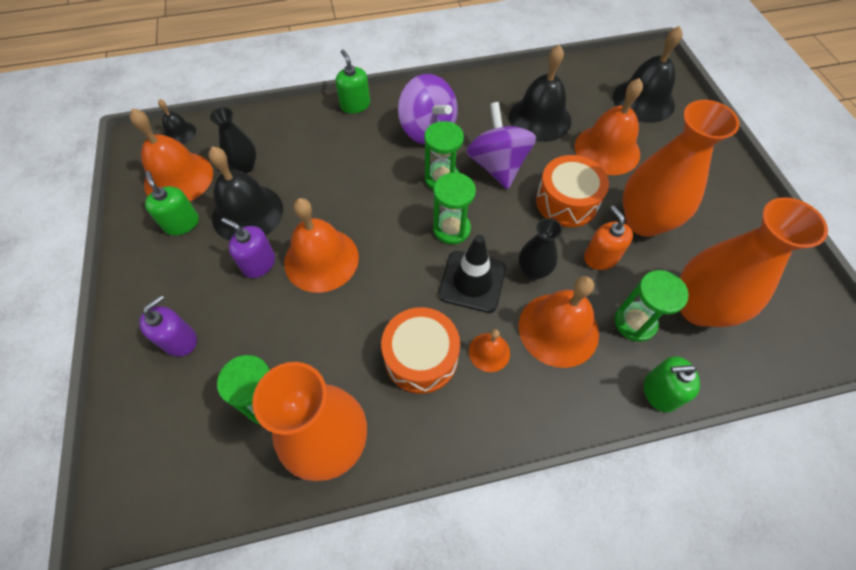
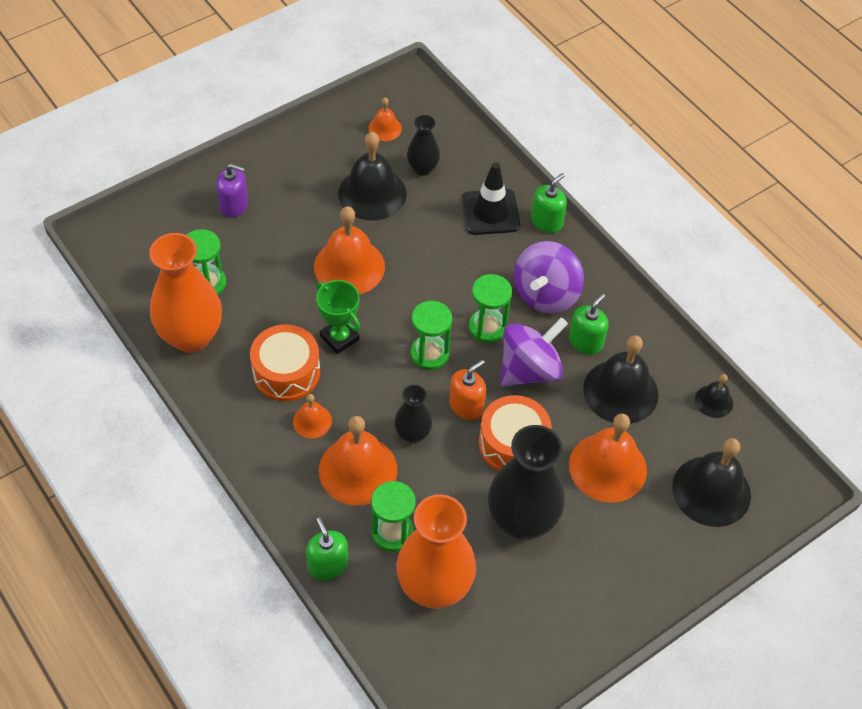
camera: 65 degrees right, 5 degrees down
(178, 178) = (385, 128): orange bell -> orange bell, size x0.51
(179, 133) = (435, 103): black bell -> black bell (714, 401)
(182, 223) = (339, 154): green soap dispenser -> green soap dispenser (585, 341)
(259, 263) = (325, 224): purple soap dispenser -> none
(401, 295) = (339, 338): none -> green trophy
(472, 281) = (378, 388): black traffic cone -> black traffic cone (490, 212)
(600, 257) = (455, 489): orange soap dispenser -> orange soap dispenser (466, 405)
(644, 221) = (521, 521): orange vase -> black vase

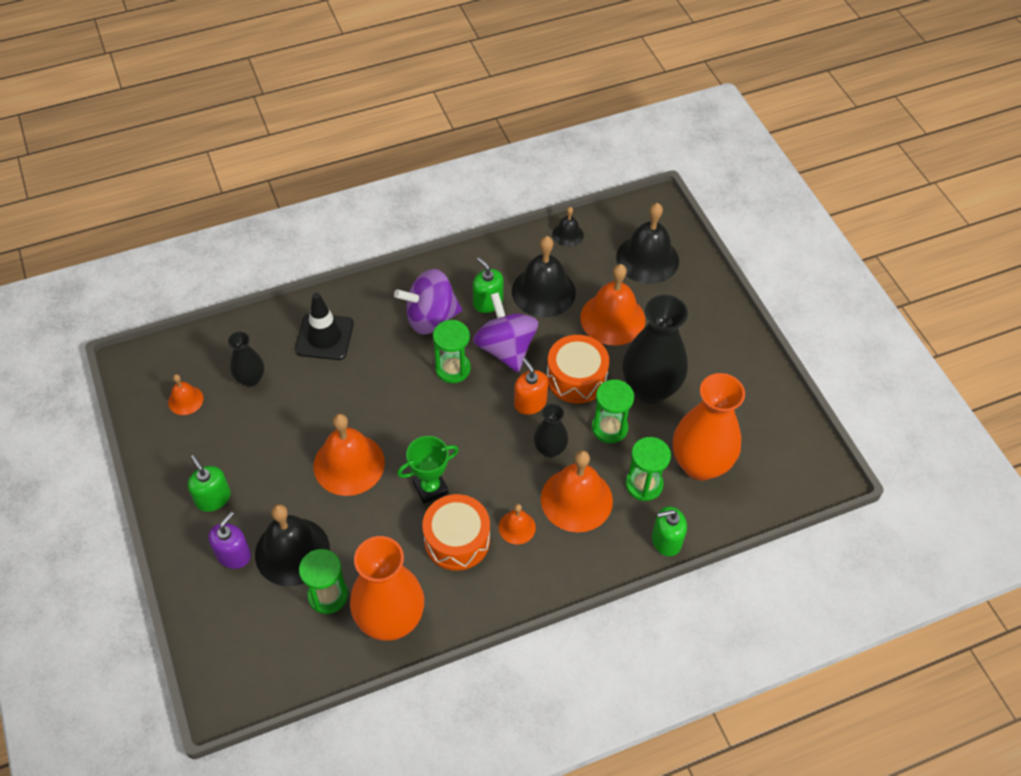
camera: 75 degrees left, 0 degrees up
(372, 193) = (266, 427): black bell -> black bell (292, 551)
(429, 354) = (468, 419): green hourglass -> green hourglass (609, 428)
(545, 294) = (430, 318): purple spinning top -> purple spinning top turned 120 degrees clockwise
(546, 221) = (350, 298): green soap dispenser -> green soap dispenser (213, 498)

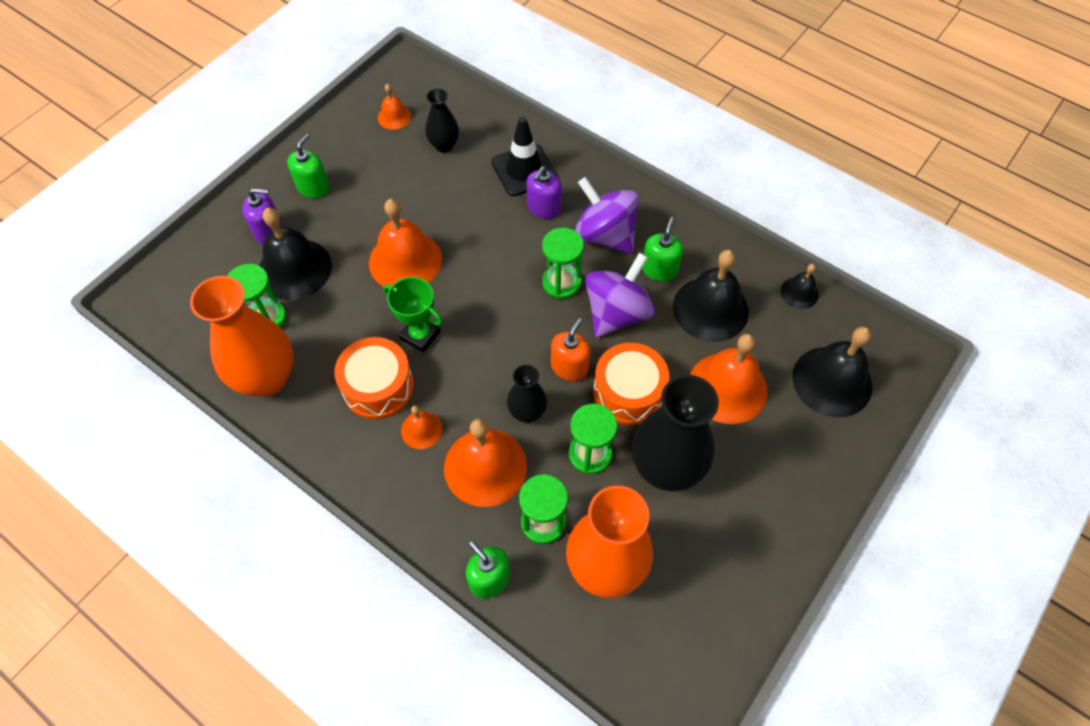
camera: 60 degrees right, 5 degrees up
(373, 343) = (544, 207): none -> purple soap dispenser

